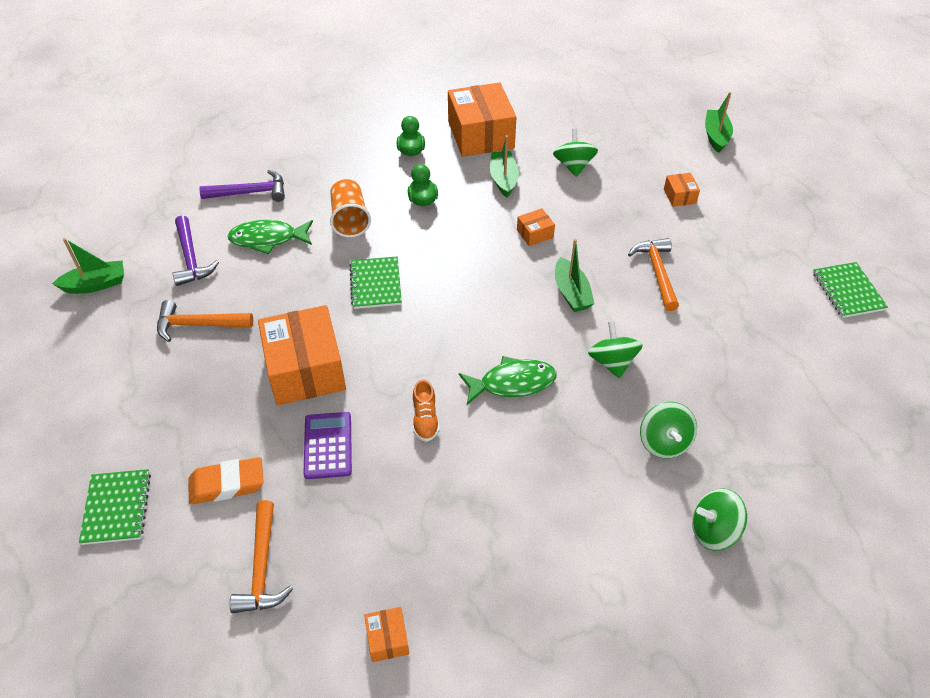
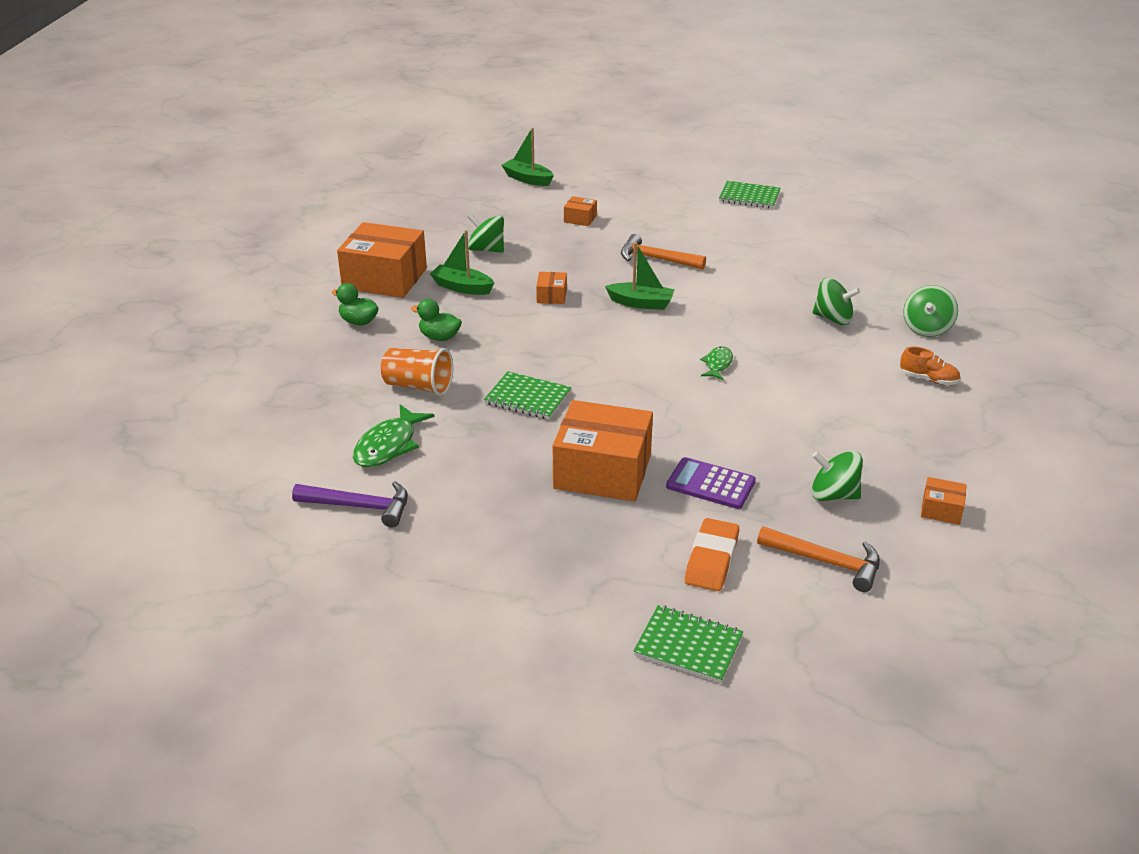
camera: 60 degrees left, 15 degrees down
(96, 284) = (324, 591): green boat -> none
(198, 325) = (472, 526): orange hammer -> none
(250, 192) = (298, 438): purple hammer -> none
(425, 419) = (722, 421): orange shoe -> orange shoe (928, 379)
(512, 383) = (717, 364): green fish -> green fish, size x0.59
(612, 362) = (734, 312): green spinning top -> green spinning top (833, 495)

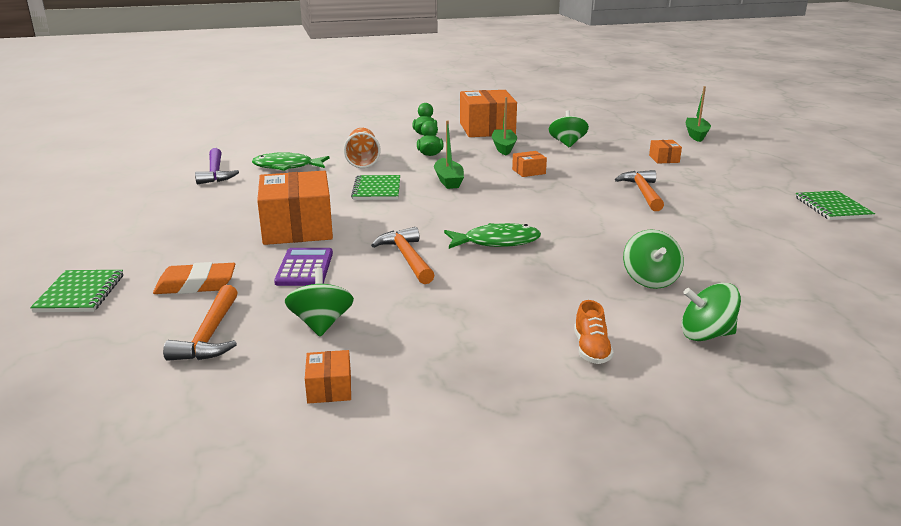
camera: 65 degrees right, 10 degrees down
(641, 303) = (560, 199): green boat -> green boat (448, 180)
(717, 364) = (496, 242): green fish -> green fish, size x1.69
(723, 420) = (407, 258): none -> orange hammer

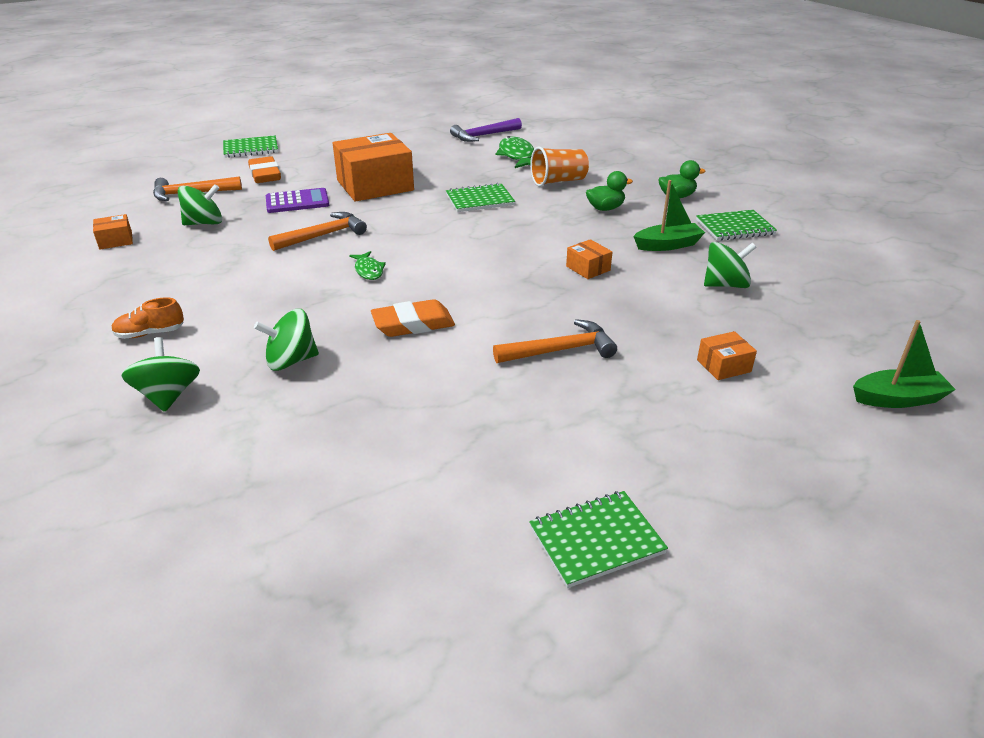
camera: 75 degrees right, 10 degrees up
(448, 180) = (527, 228): green boat -> none
(487, 129) = (735, 227): orange box -> green notebook
(496, 242) = (368, 270): green fish -> green fish, size x0.59
(598, 232) = (413, 324): none -> orange eraser

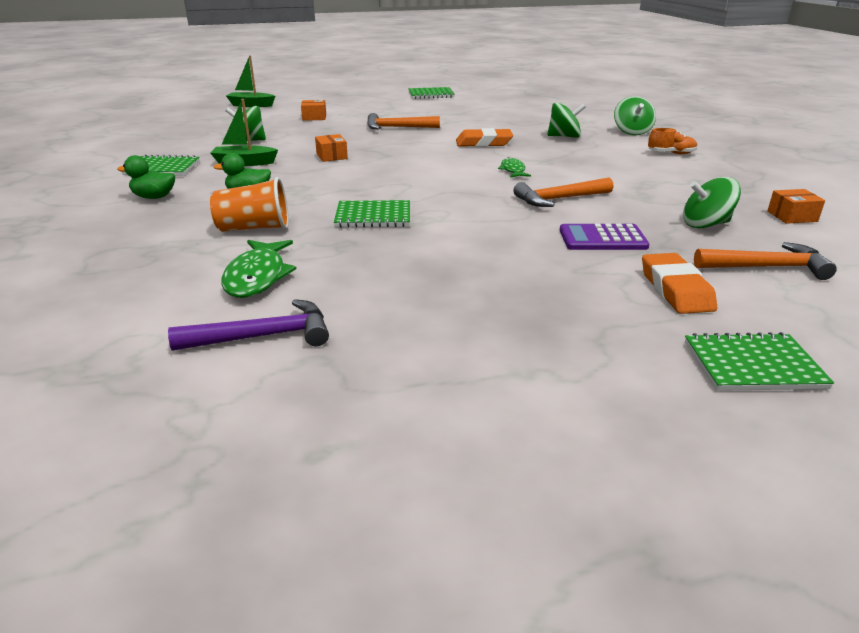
camera: 165 degrees left, 5 degrees down
(375, 185) = (498, 250): orange box -> none

